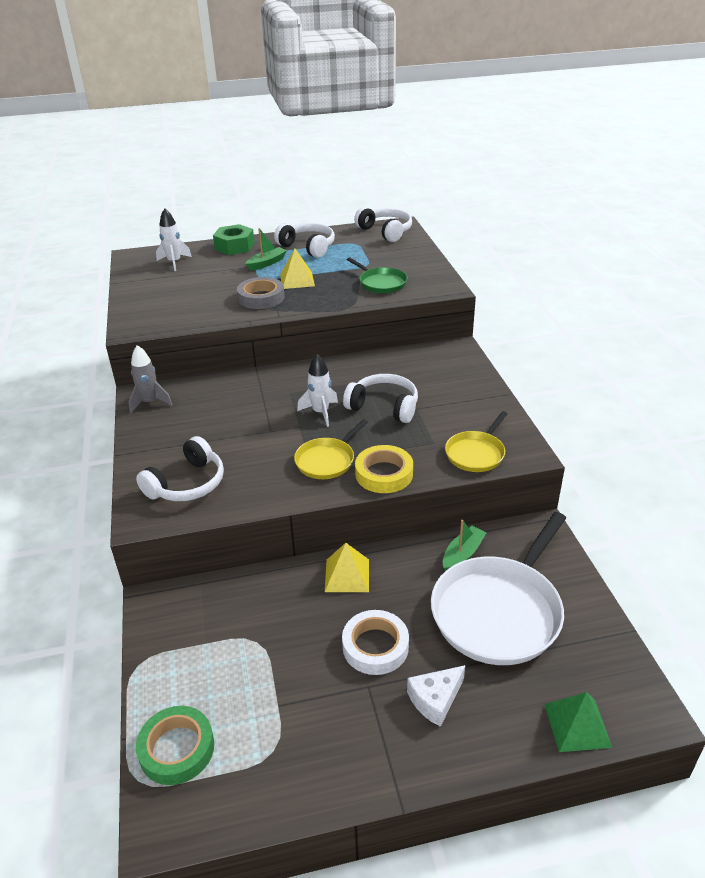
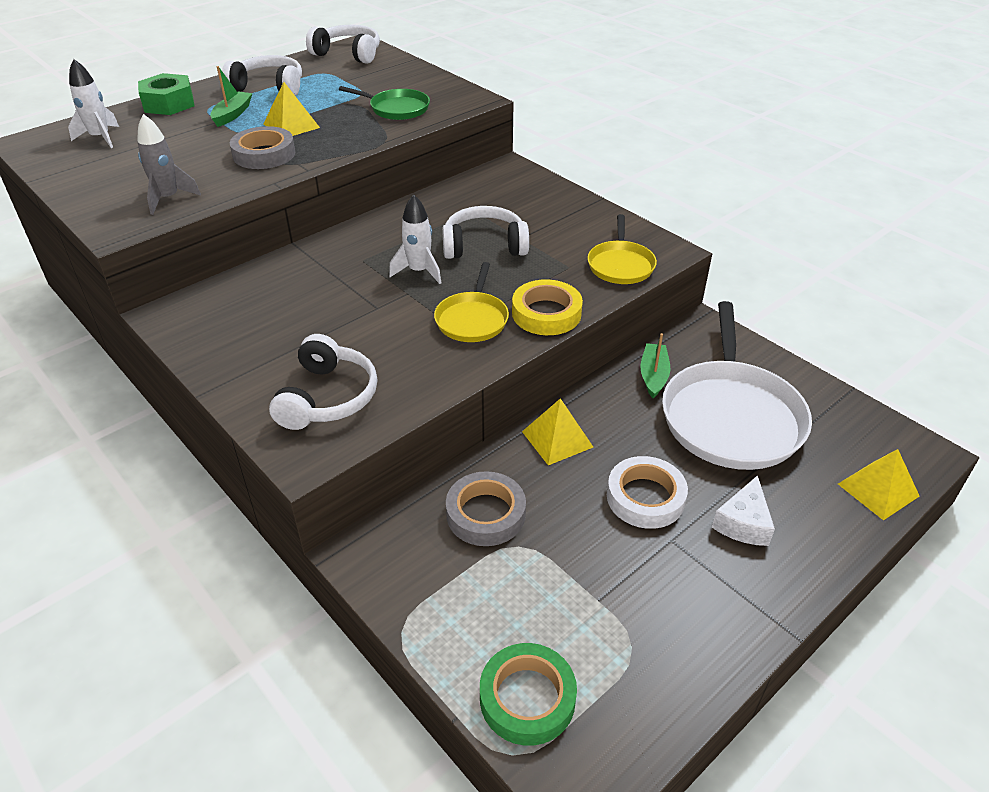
camera: 30 degrees left, 5 degrees up
(150, 402) = (188, 320): grey rocket -> grey rocket (168, 199)
(253, 609) = (486, 514): none -> grey tape
(577, 725) = (878, 490): green pyramid -> yellow pyramid

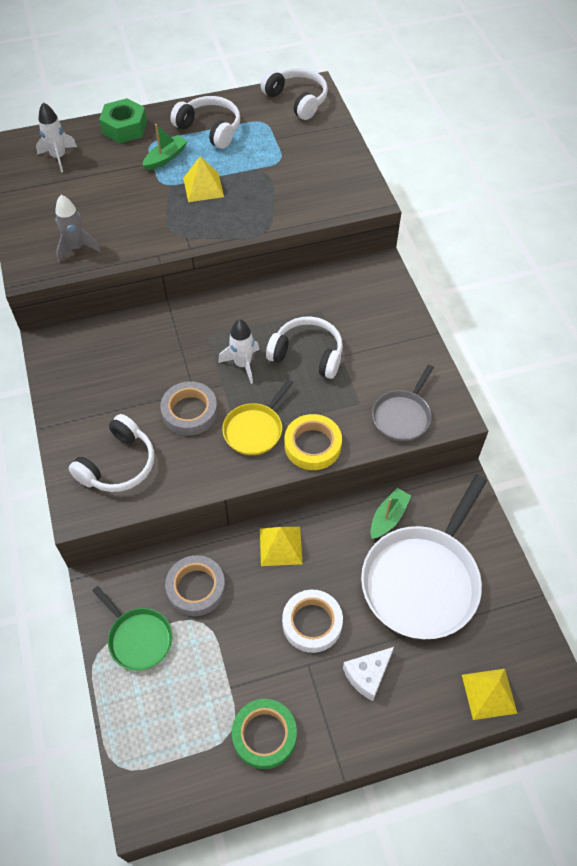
camera: 25 degrees right, 15 degrees up
(264, 154) = (166, 217): grey tape -> grey tape (189, 412)
(396, 109) = (297, 191): green pan -> green pan (138, 638)
(527, 698) = (146, 734): green tape -> green tape (264, 735)
(620, 265) = (402, 416): yellow pan -> grey pan

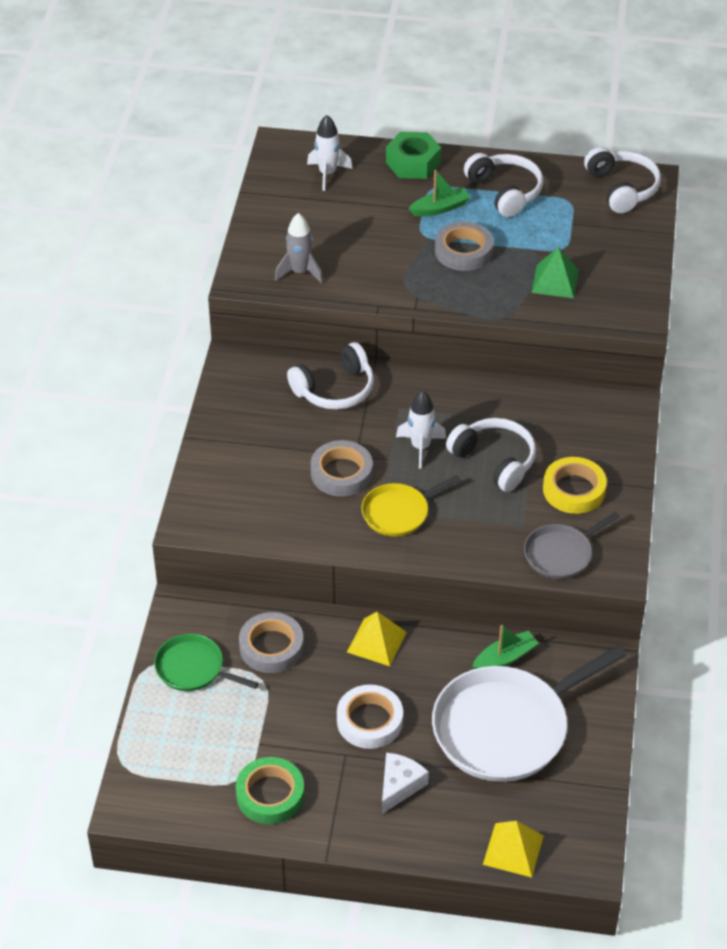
camera: 25 degrees right, 10 degrees down
(118, 464) = (246, 496): white headphones -> white headphones (335, 389)
(138, 638) = (193, 668): green pan -> green pan turned 135 degrees clockwise
(203, 187) = (463, 251): yellow pyramid -> grey tape
(288, 188) = (555, 281): none -> green pyramid
(312, 445) = (449, 547): yellow tape -> yellow tape (574, 490)
(367, 675) = (399, 786): white cheese -> white cheese turned 135 degrees clockwise

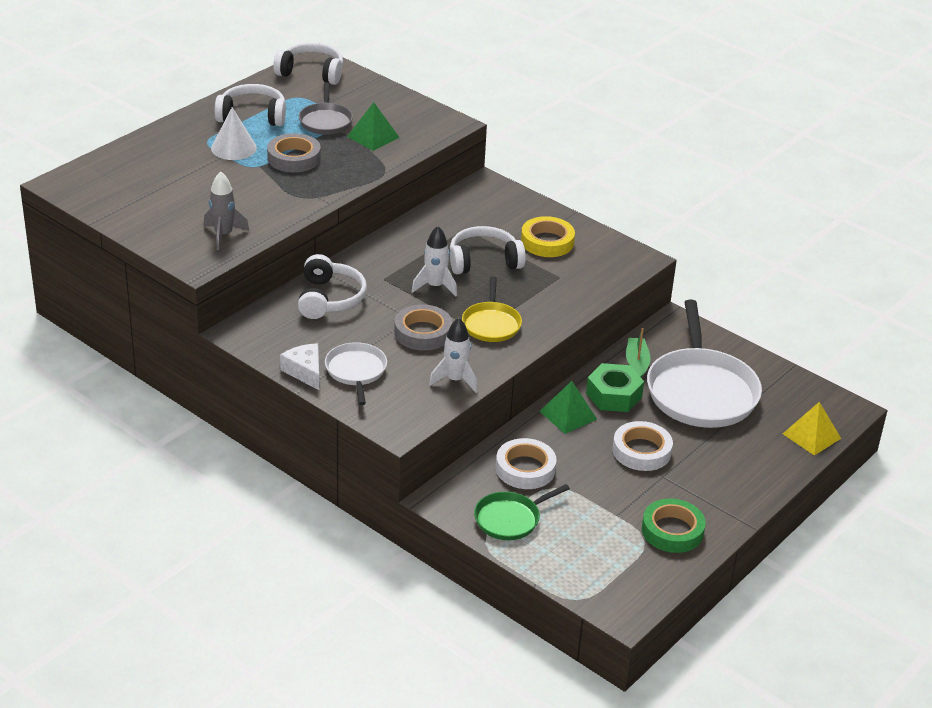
camera: 60 degrees left, 10 degrees down
(246, 458) = (356, 371): none -> white pan
(271, 647) = (525, 469): grey tape -> white tape
(327, 174) = (125, 177): white rocket -> white rocket (455, 380)
(376, 642) = (568, 415): yellow pyramid -> green pyramid
(399, 786) = (714, 463): white cheese -> white cheese (305, 372)
(413, 163) = (166, 137): green nut -> green nut (613, 395)
(440, 208) = (233, 148): green boat -> white cone
(561, 554) = (602, 273): grey pan -> grey pan (325, 121)

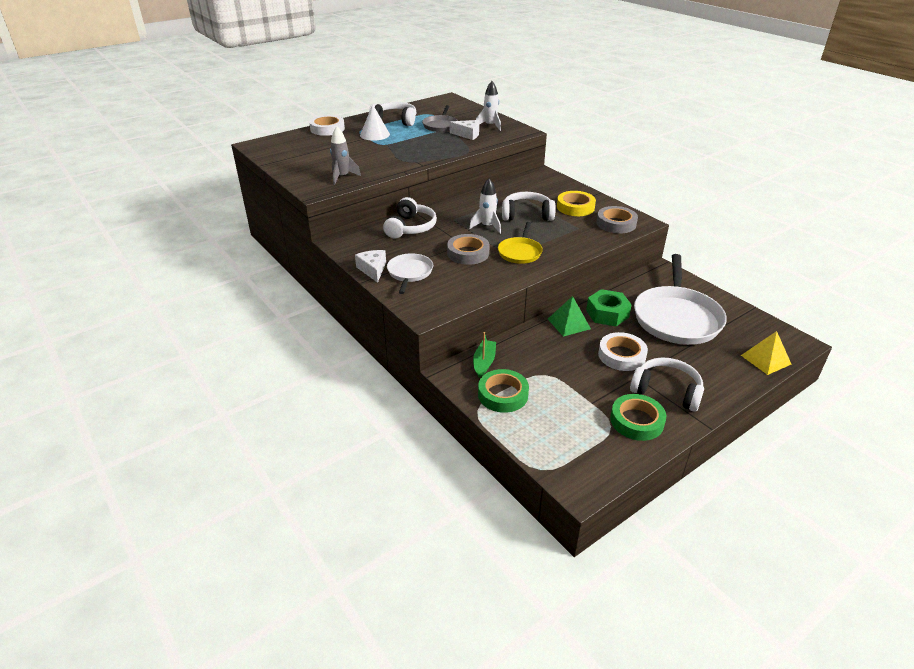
camera: 15 degrees right, 0 degrees up
(294, 158) = (410, 141): grey tape -> grey tape (616, 223)
(311, 73) = (442, 103): white headphones -> white headphones (666, 391)
(373, 137) = (468, 134): green pyramid -> white cheese
(455, 380) = (481, 285): white rocket -> white rocket (490, 126)
(510, 519) = (503, 394): green pan -> green tape
(525, 469) = (525, 358): white tape -> white tape (327, 129)
(636, 364) = (629, 294): green boat -> green boat (484, 362)

